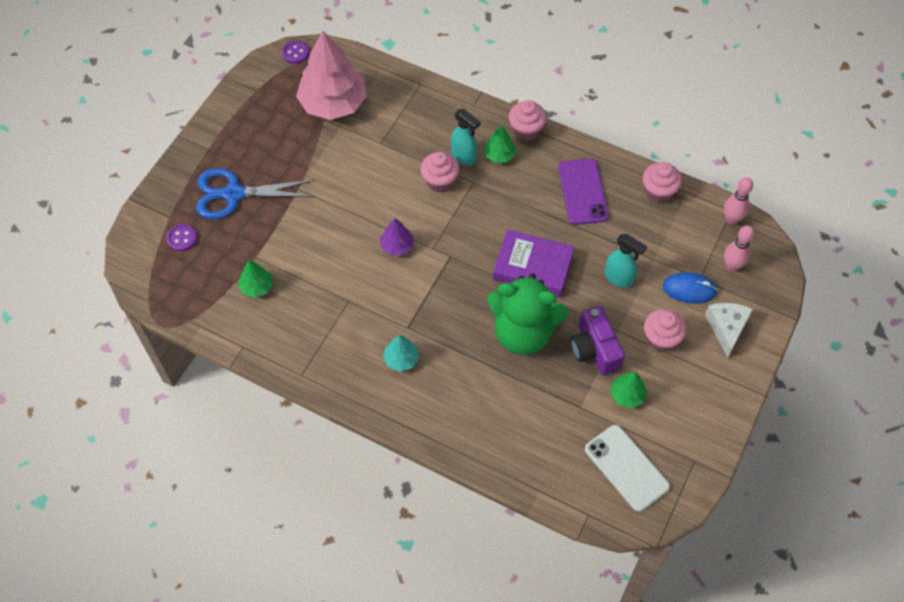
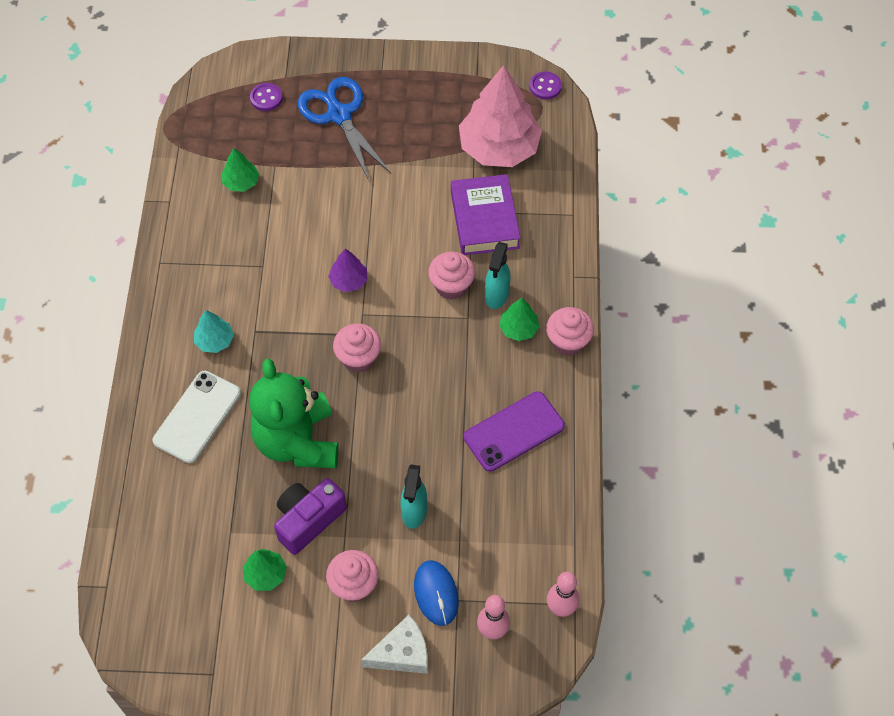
camera: 65 degrees right, 0 degrees up
(533, 267) = (386, 419): purple book -> purple book (484, 219)
(626, 468) = (175, 605): white phone -> white phone (197, 417)
(658, 192) = (557, 512): pink cupcake -> pink cupcake (358, 358)

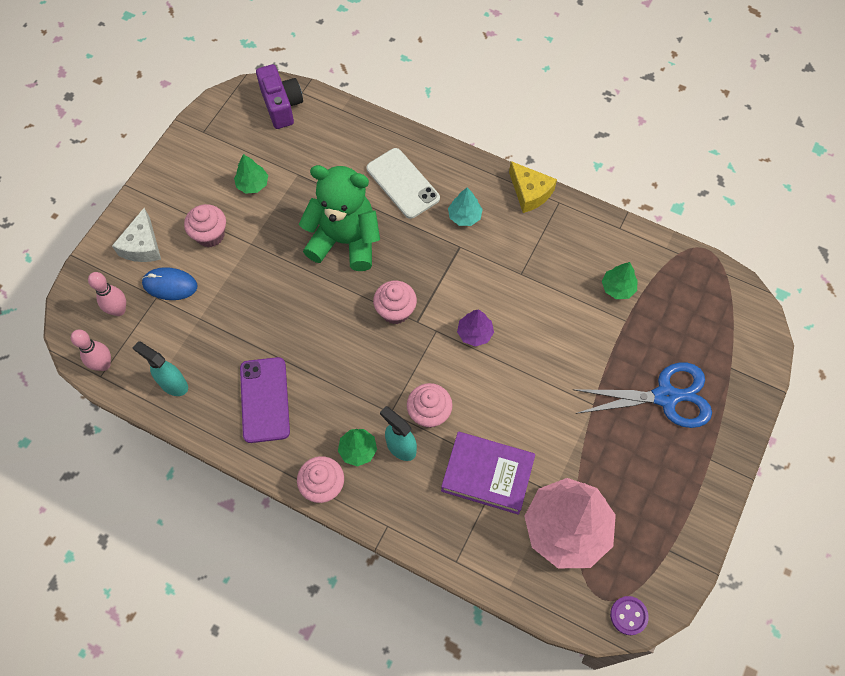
camera: 115 degrees right, 5 degrees up
(158, 292) = (530, 192): none -> yellow cheese
(266, 98) = (710, 342): purple button -> none
(308, 520) = (277, 225): purple camera -> purple camera (281, 105)
(414, 512) = (241, 297): turquoise spray bottle -> turquoise spray bottle (173, 384)

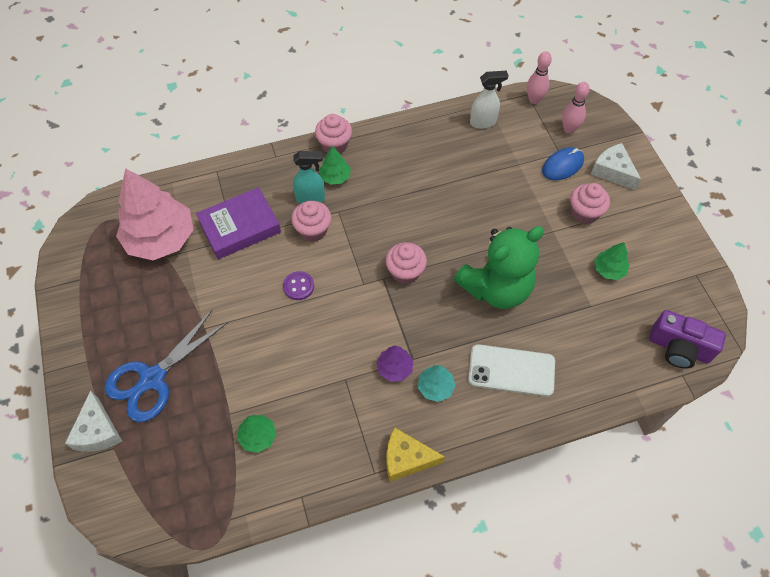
camera: 135 degrees right, 5 degrees down
(173, 384) = (483, 122): turquoise spray bottle -> white spray bottle
(264, 400) = (422, 157): purple phone -> none
(475, 333) = (335, 305): purple tree -> purple tree (394, 368)
(628, 615) = (83, 224): purple button -> purple button (298, 286)
(735, 390) = (98, 431): none -> white cheese

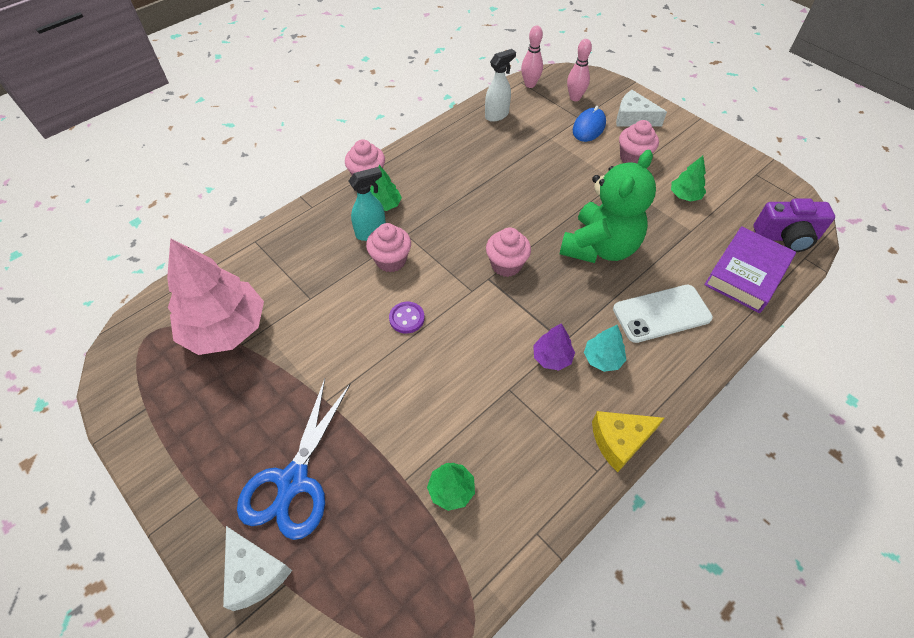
camera: 25 degrees left, 5 degrees down
(240, 227) = (310, 285): purple book -> purple book (746, 274)

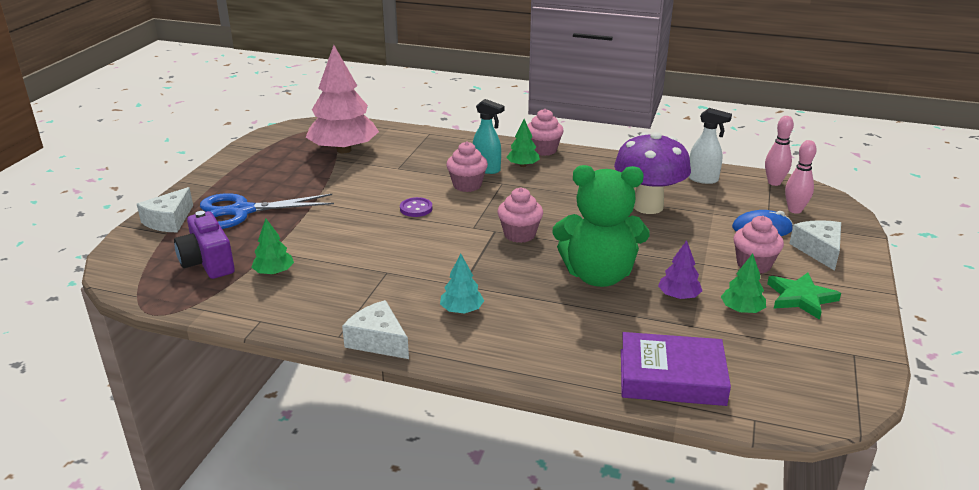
camera: 60 degrees right, 25 degrees down
(516, 166) = (648, 206): none -> purple mushroom
(552, 357) = (438, 283): purple tree -> purple tree (678, 296)
(620, 441) = (378, 341): yellow cheese -> white cheese
(661, 314) = (551, 331): white phone -> none
(685, 160) = (801, 298): none -> green star
(786, 237) = (771, 397): purple camera -> purple camera (208, 262)

